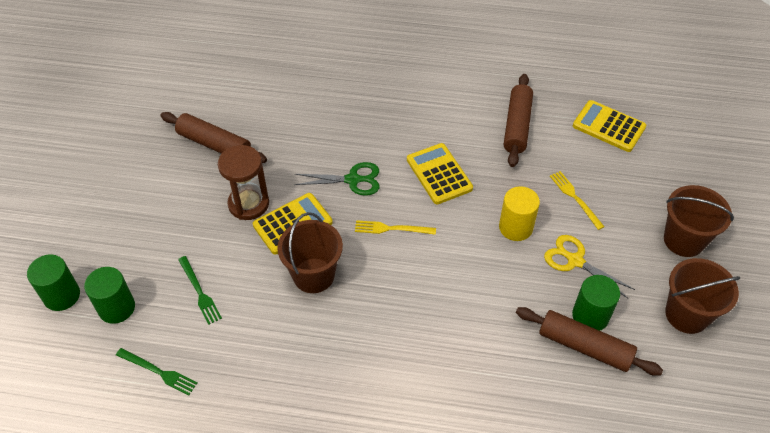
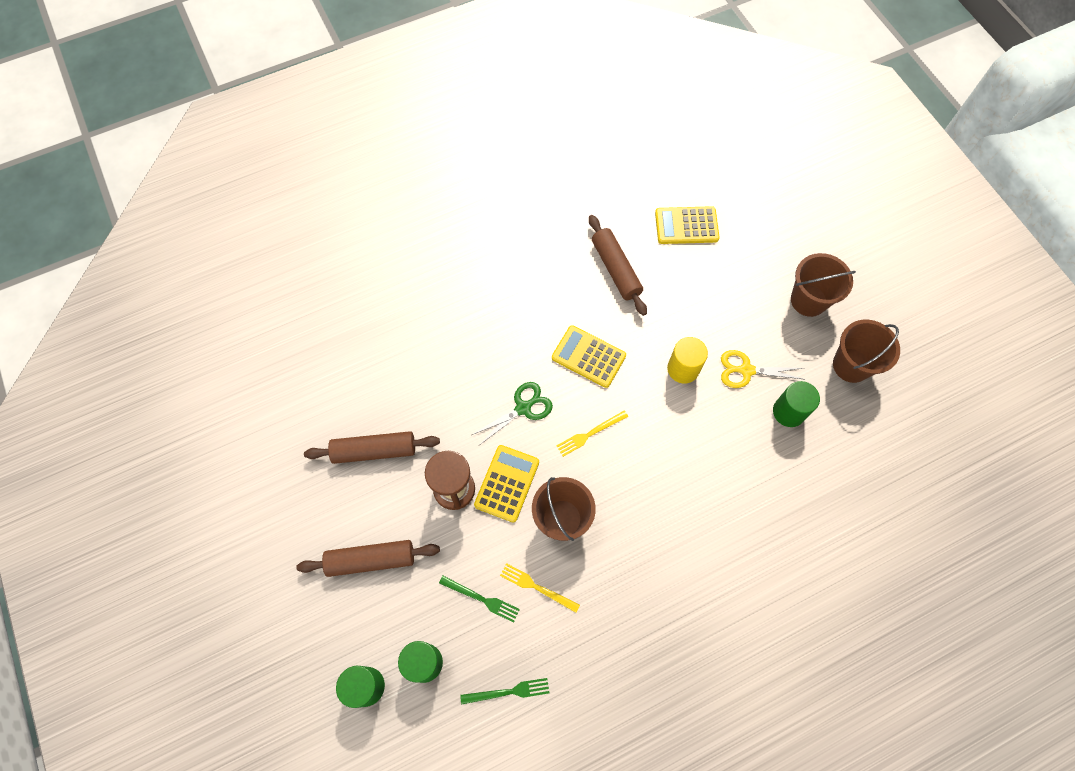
camera: 35 degrees left, 15 degrees up
(575, 198) = (707, 312): yellow fork -> yellow fork (537, 587)
(584, 347) = (802, 441): brown rolling pin -> brown rolling pin (371, 560)

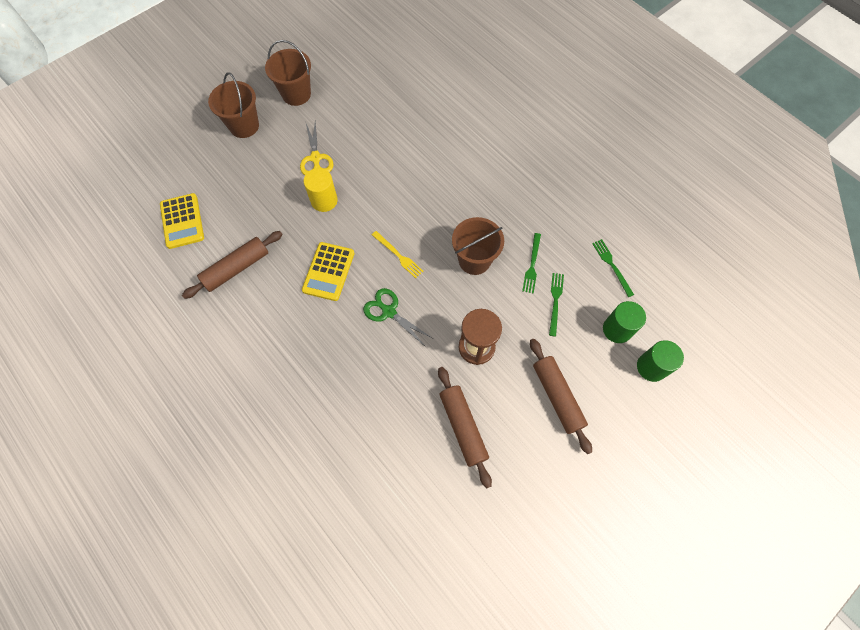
camera: 105 degrees left, 0 degrees up
(507, 483) = (458, 307): yellow calculator -> none
(537, 587) = (532, 265): yellow fork -> green fork
(789, 412) = (344, 127): green cylinder -> none

